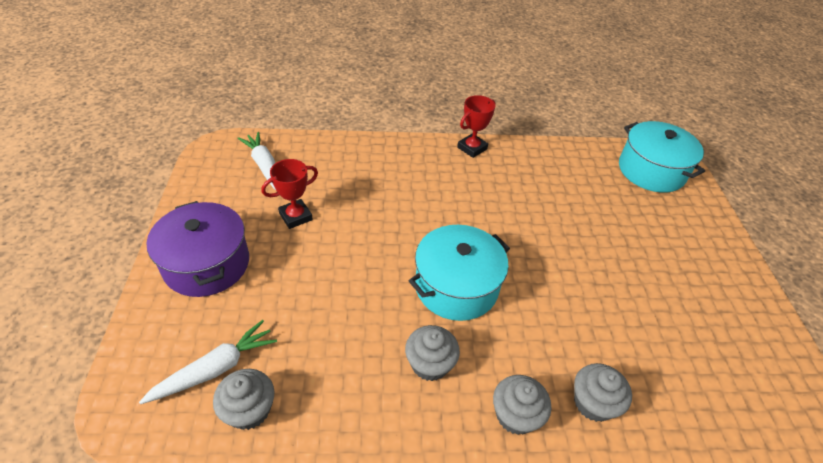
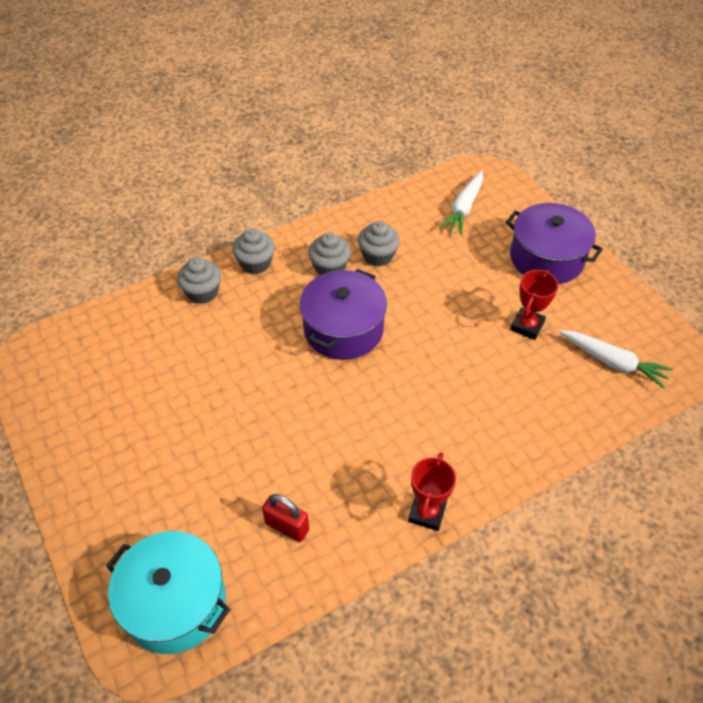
camera: 155 degrees right, 5 degrees up
(249, 410) = (422, 200): grey cupcake -> grey cupcake (378, 256)
(456, 286) = (343, 329): turquoise pot -> purple pot
(568, 176) = (287, 526): none -> red padlock

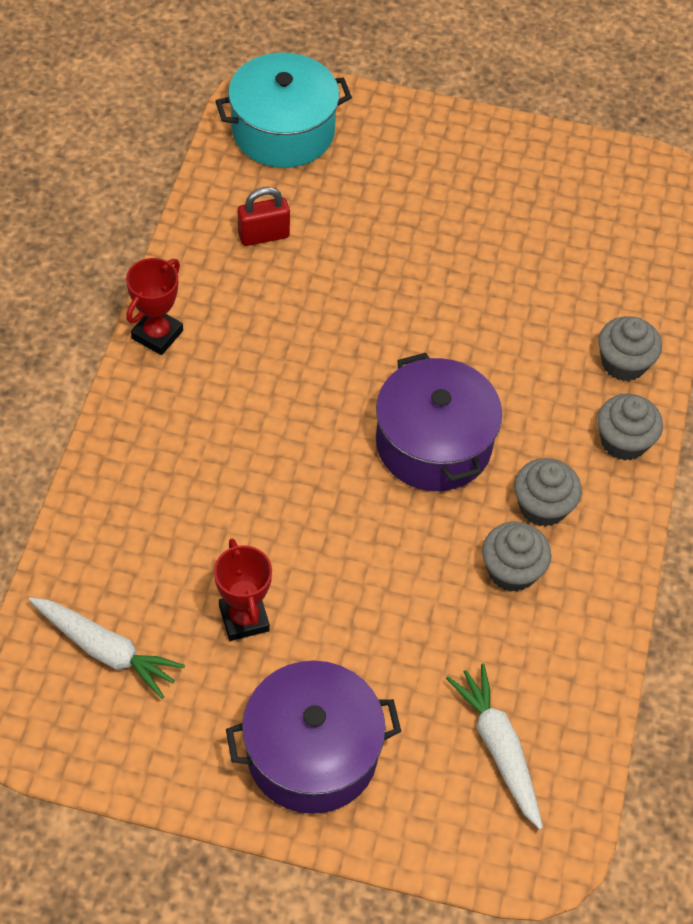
camera: 130 degrees right, 5 degrees up
(427, 513) = (157, 334): red trophy -> red trophy turned 60 degrees clockwise
(612, 362) = (105, 650): white carrot -> white carrot turned 135 degrees counterclockwise

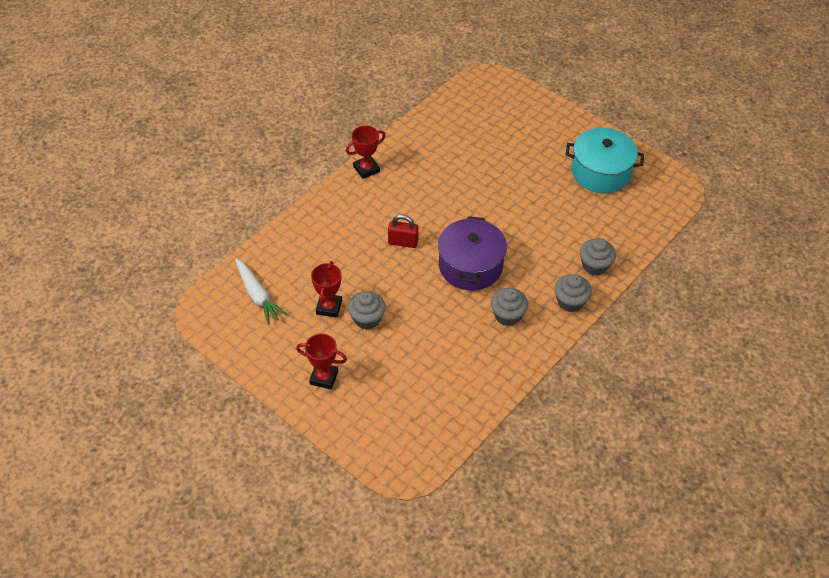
camera: 30 degrees right, 5 degrees down
(263, 235) = (446, 143): red padlock -> red padlock (403, 242)
(283, 131) = (486, 98): turquoise pot -> turquoise pot (601, 172)
(312, 752) = (324, 377): purple pot -> red trophy
(499, 749) = (414, 414): white carrot -> none
(511, 570) = (472, 338): grey cupcake -> grey cupcake (367, 319)

